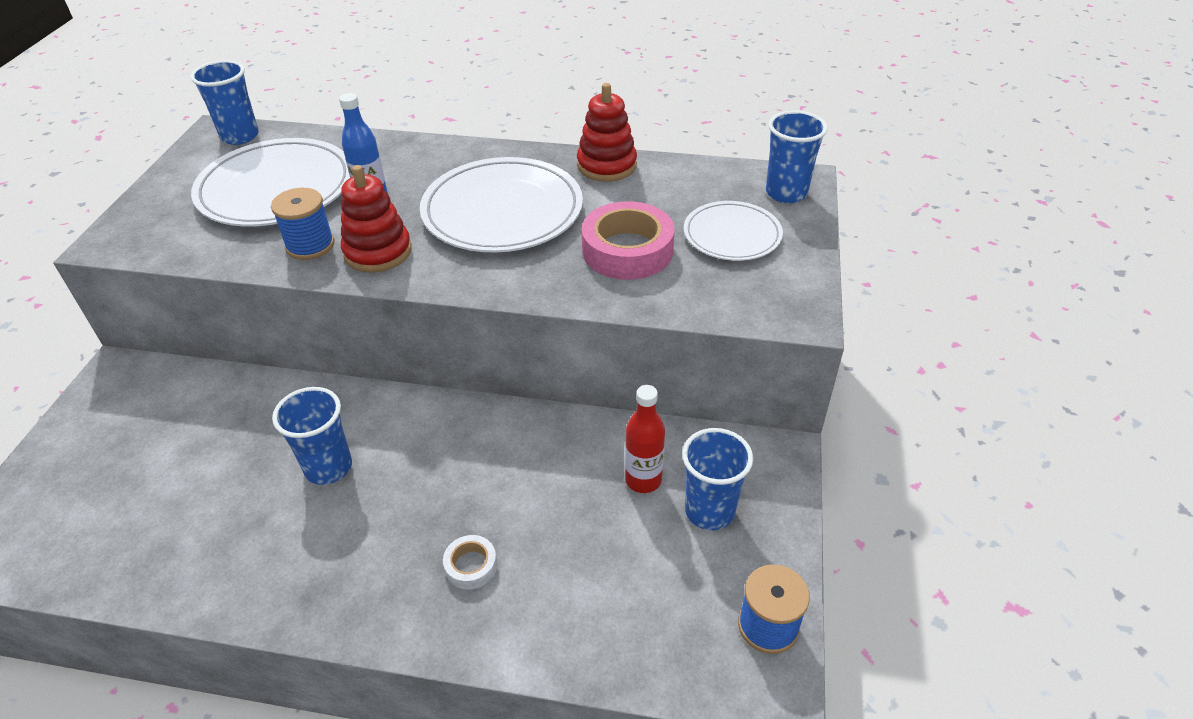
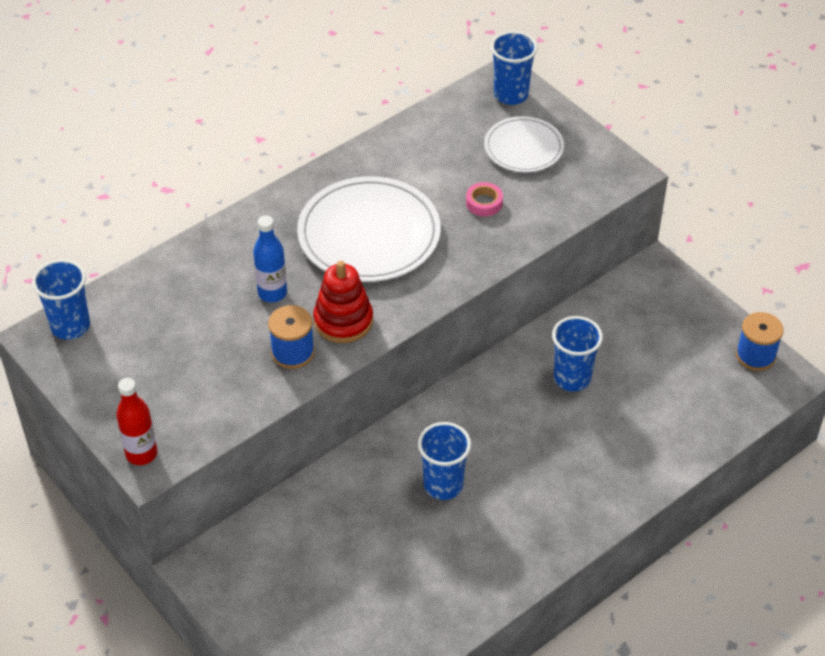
camera: 50 degrees left, 5 degrees up
(276, 188) = (187, 338): white plate -> none
(471, 566) = (596, 455): white tape -> none
(606, 165) = (377, 152): red stacking toy -> none
(627, 250) = (484, 203): pink tape -> pink tape, size x0.49
(643, 480) = (611, 340): red bottle -> red bottle (141, 454)
(709, 511) = (663, 327): blue cup -> blue cup (572, 378)

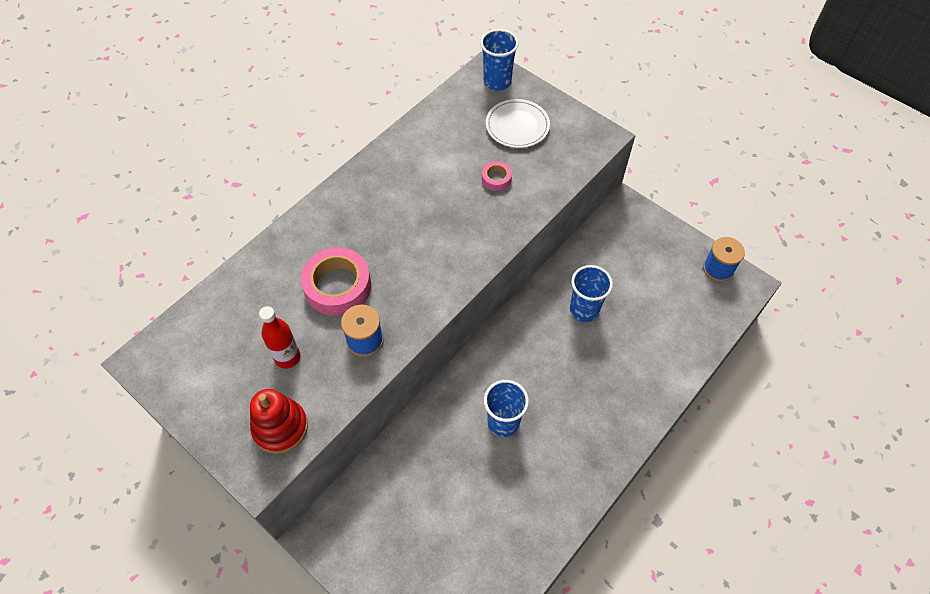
camera: 10 degrees left, 10 degrees up
(70, 326) = (167, 345): blue cup -> none
(141, 454) = (249, 463): red bottle -> red bottle (287, 357)
(272, 293) = (338, 286): blue bottle -> pink tape
(343, 321) = (402, 304): red stacking toy -> red stacking toy (280, 427)
(369, 234) = (408, 220): white plate -> none

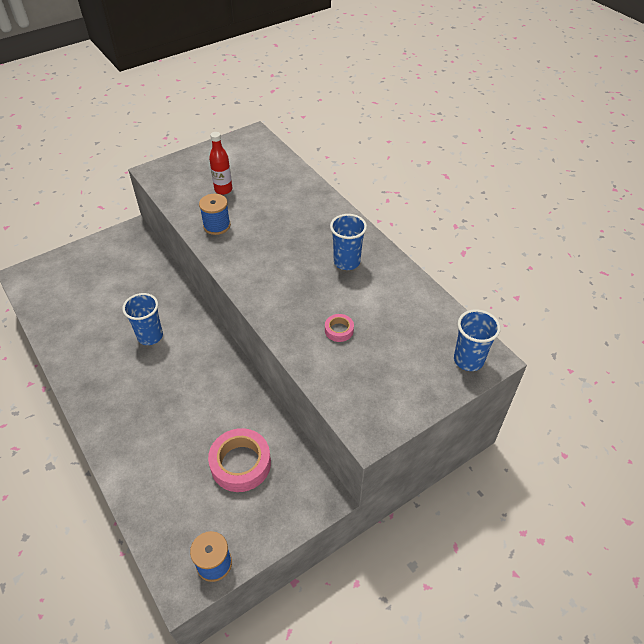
camera: 105 degrees right, 10 degrees down
(280, 427) = (176, 182): red stacking toy -> none
(338, 286) = (268, 218): pink tape -> pink tape (240, 464)
(517, 126) = (401, 362): white plate -> none
(584, 310) = (220, 419): blue cup -> blue cup (346, 262)

